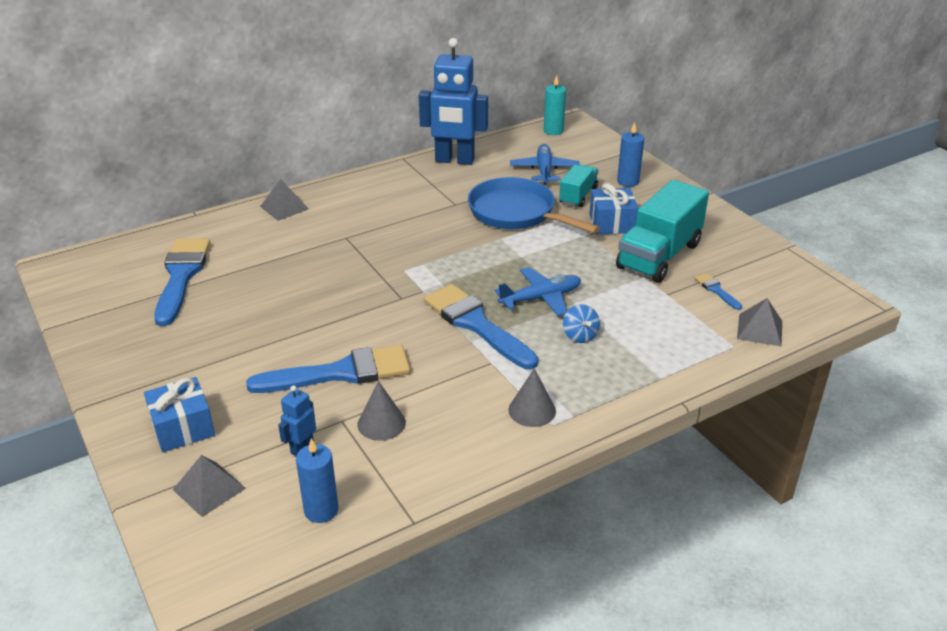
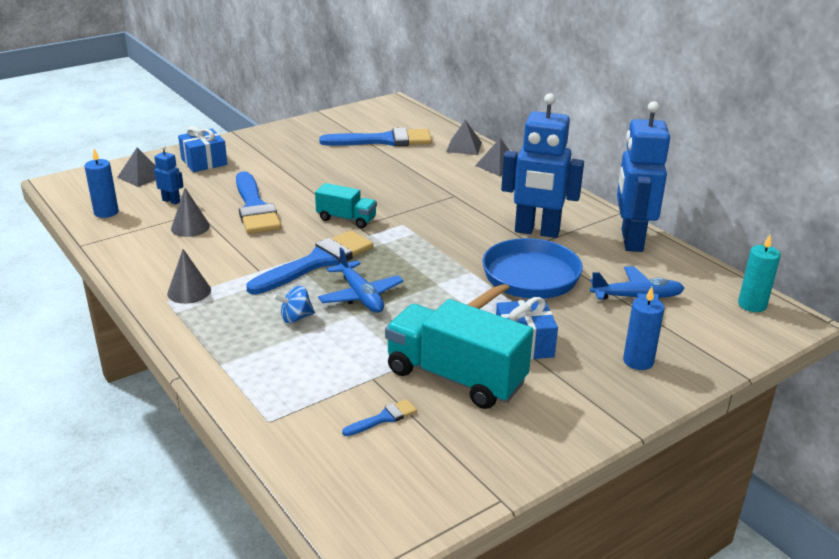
camera: 85 degrees right, 5 degrees down
(431, 200) = (537, 232): none -> blue robot
(578, 196) = (582, 321): turquoise truck -> turquoise truck (346, 219)
(759, 329) = (300, 446): grey pyramid -> grey pyramid (464, 147)

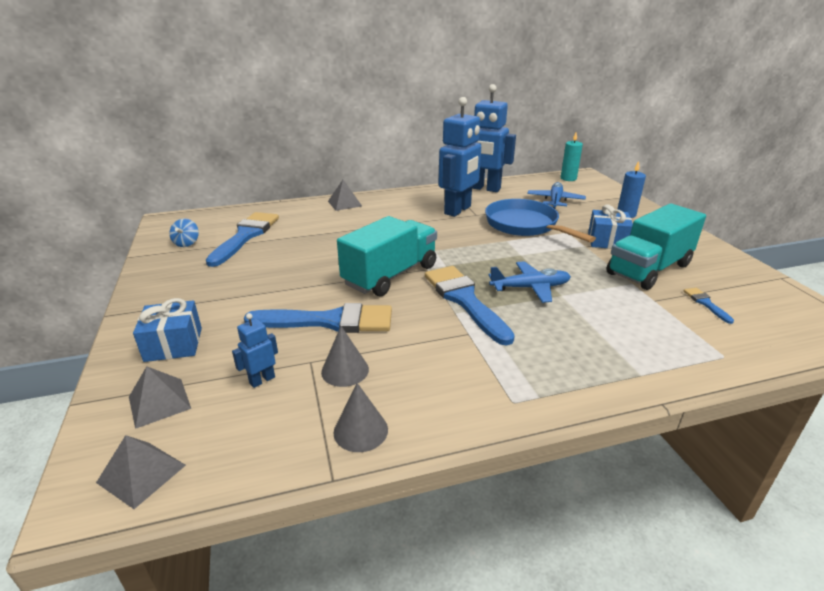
camera: 70 degrees left, 0 degrees up
(106, 212) = (246, 445): blue candle -> none
(189, 291) = (496, 384): grey cone -> grey cone (360, 430)
(296, 318) = (561, 323): blue spinning top -> blue spinning top (187, 243)
(346, 219) = (390, 275): turquoise truck -> turquoise truck, size x1.82
(464, 147) = (297, 208): grey pyramid -> grey pyramid (141, 473)

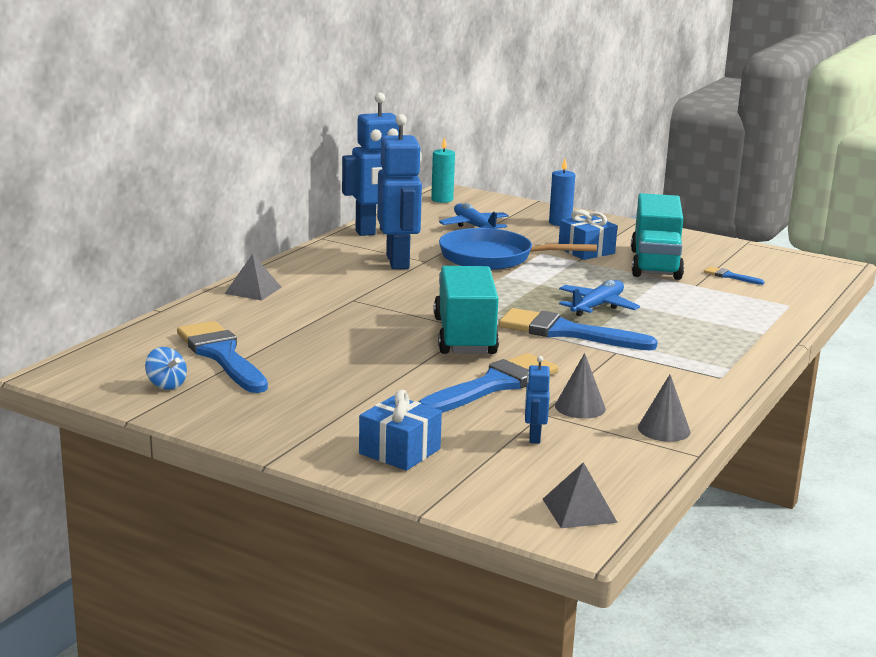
camera: 45 degrees left, 10 degrees down
(159, 402) = (490, 481): grey pyramid -> none

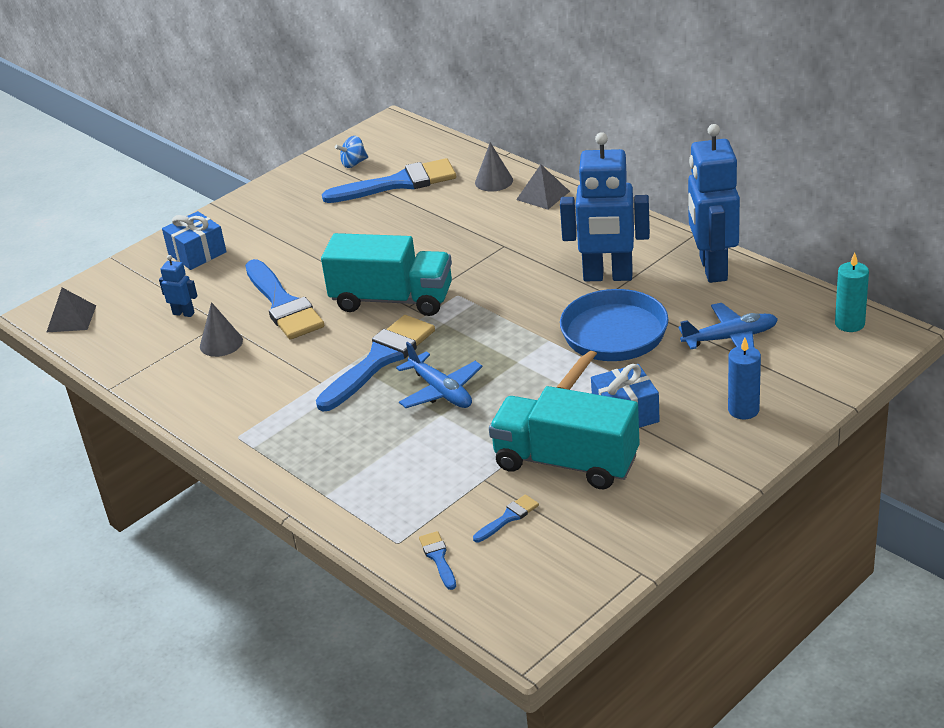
camera: 110 degrees right, 15 degrees up
(664, 429) = (159, 380): grey cone -> grey cone (494, 181)
(791, 292) = (438, 558): none -> blue brush

